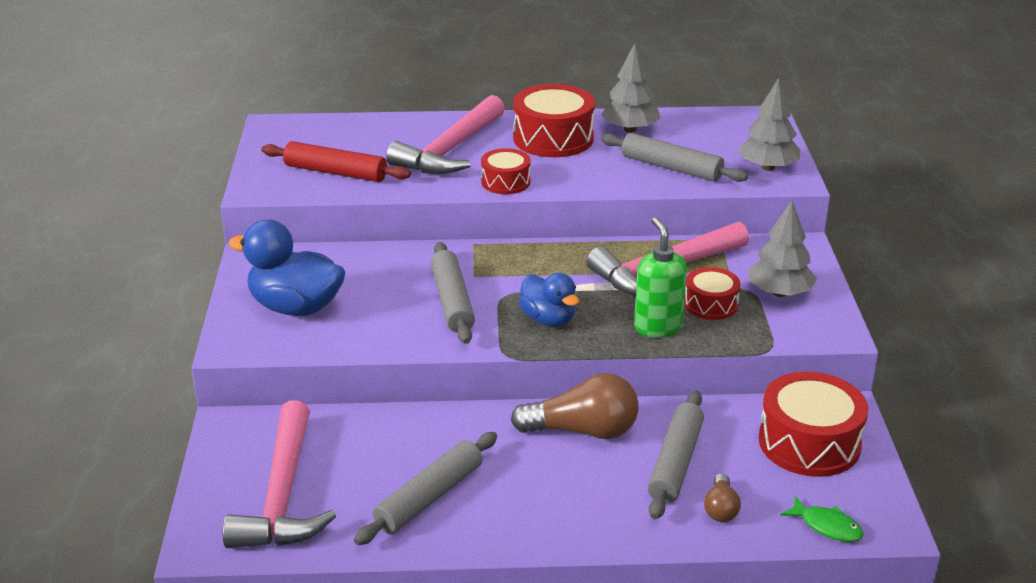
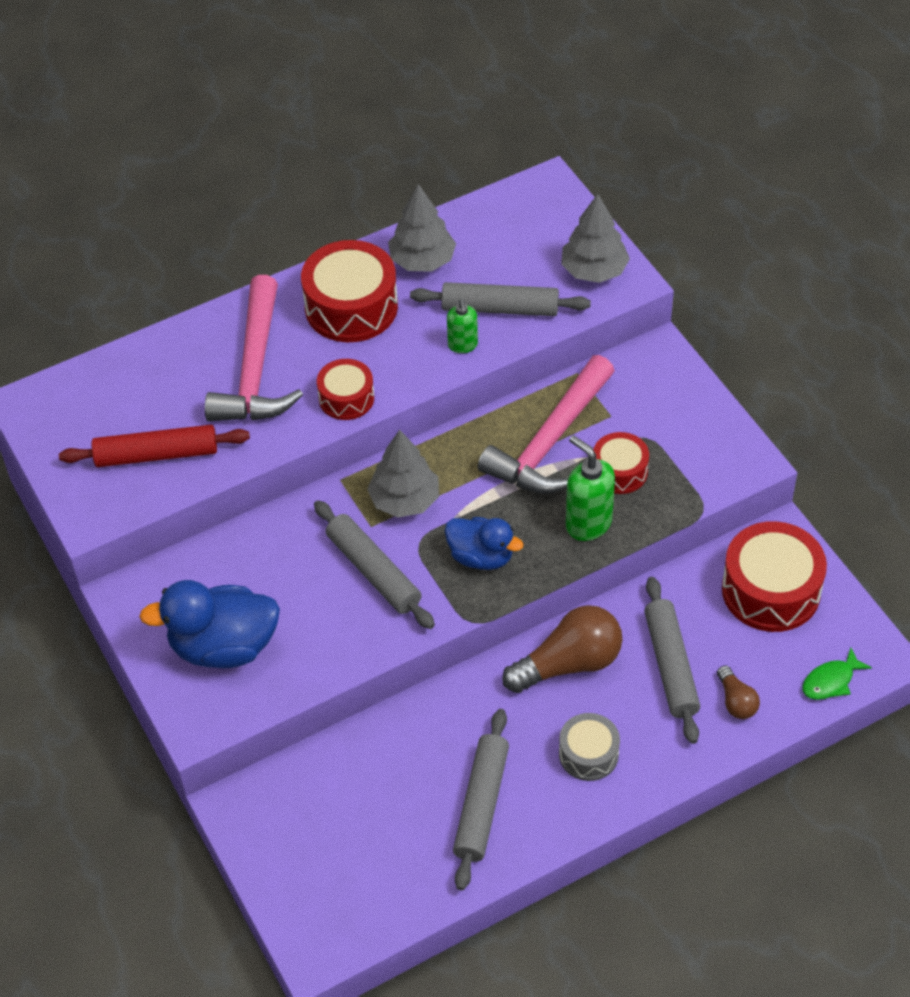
camera: 25 degrees left, 20 degrees up
(283, 495) = (348, 863): pink hammer -> none
(552, 497) = (588, 754): none -> grey drum
(623, 179) = (463, 345): none -> green soap dispenser
(779, 293) = (673, 428): grey tree -> grey tree (405, 500)
(827, 526) = (831, 681): green fish -> green fish turned 135 degrees clockwise

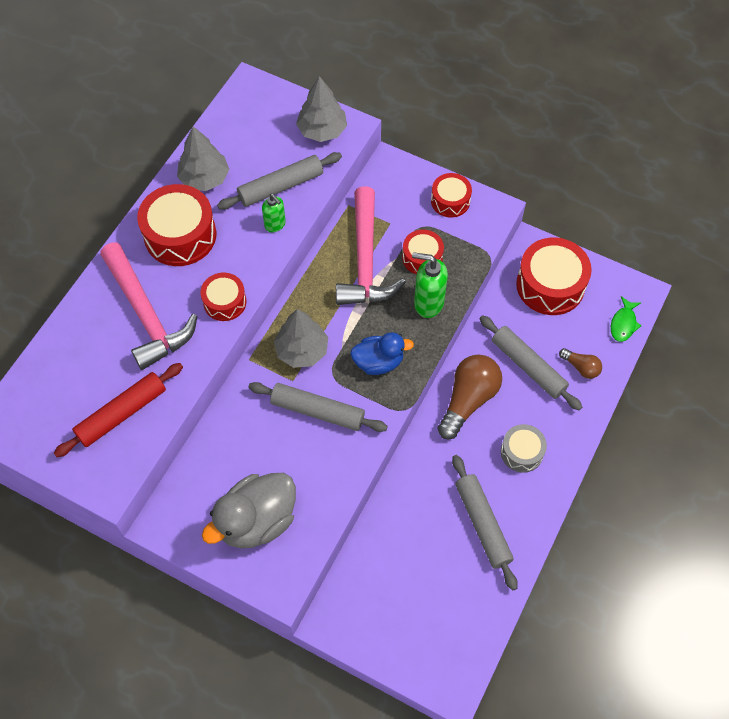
camera: 35 degrees left, 10 degrees up
(223, 646) = (256, 521): blue duck -> grey duck
(703, 426) = (450, 201): none -> red drum

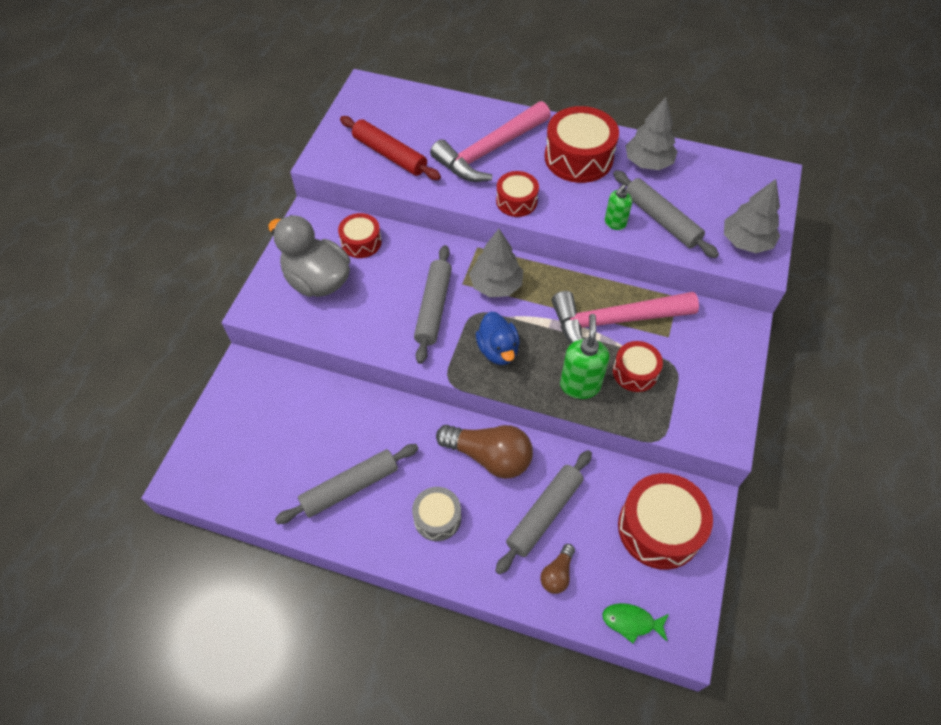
camera: 80 degrees right, 5 degrees down
(450, 201) = (720, 390): red drum -> red drum (361, 242)

